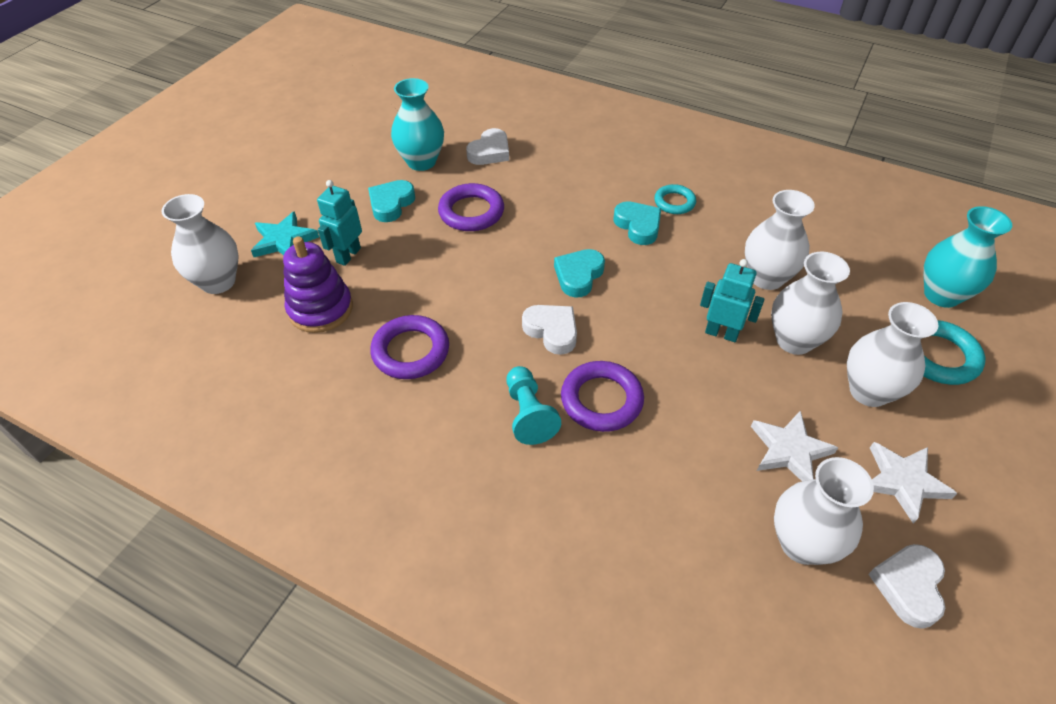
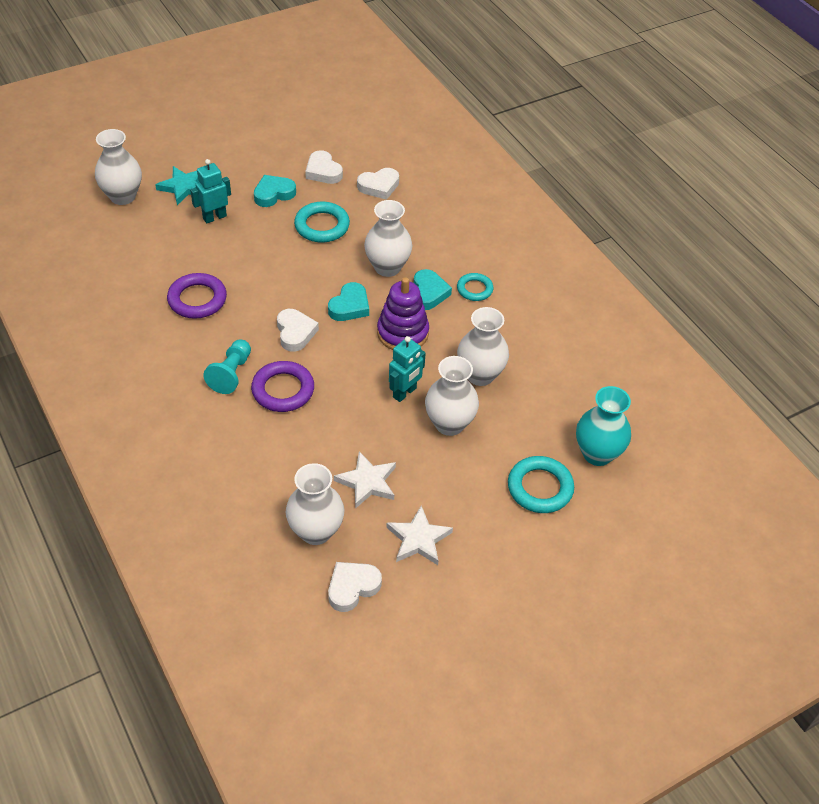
camera: 30 degrees right, 0 degrees up
(320, 309) = (167, 245): purple stacking toy -> purple stacking toy (402, 333)
(421, 162) = (323, 171): turquoise vase -> white heart
(471, 212) = (322, 226): purple ring -> turquoise ring
(578, 276) = (349, 306): turquoise heart -> turquoise heart turned 150 degrees clockwise
(721, 333) = (405, 393): turquoise robot -> turquoise robot turned 75 degrees clockwise
(868, 391) = (462, 480): white vase -> white vase (387, 267)

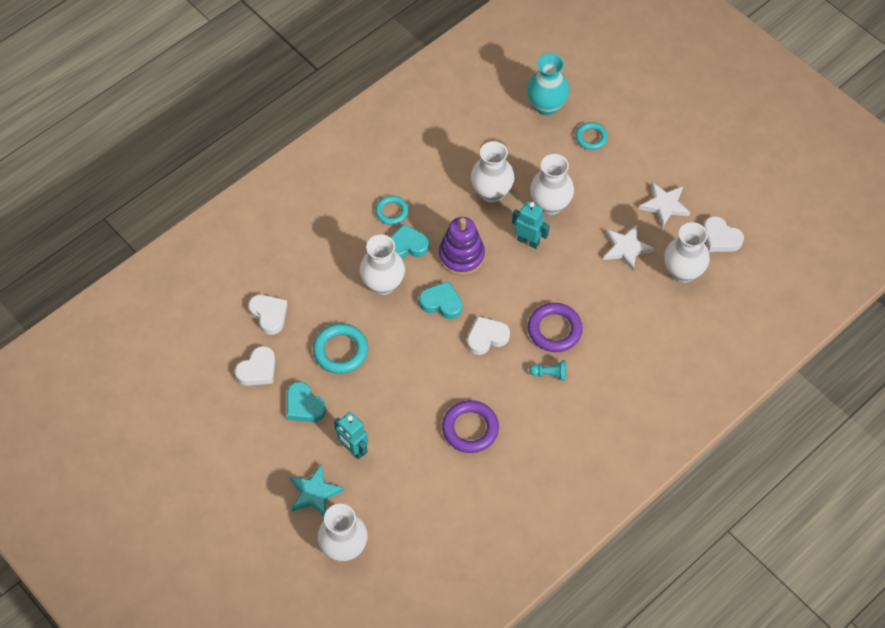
camera: 100 degrees left, 10 degrees up
(231, 374) = (550, 374): turquoise pawn -> turquoise pawn, size x0.66
(540, 488) = (591, 138): turquoise ring -> turquoise ring, size x0.64

